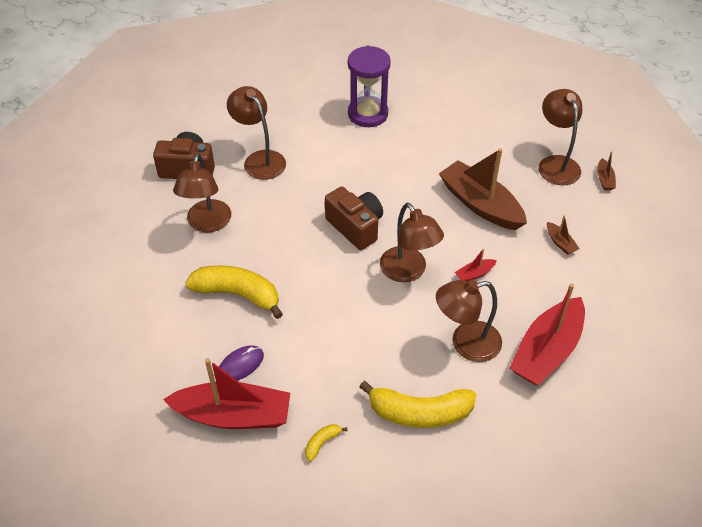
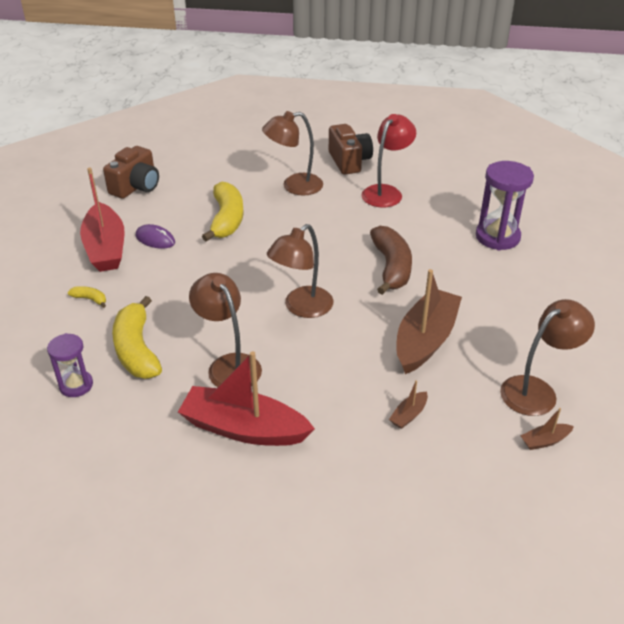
camera: 70 degrees right, 10 degrees down
(259, 159) = (386, 192): brown lamp -> red lamp
(355, 227) = (339, 263): brown camera -> brown camera (136, 187)
(378, 194) = (391, 267): none -> brown banana
(454, 473) = (76, 385): none -> purple hourglass
(474, 274) = (323, 354): red boat -> none

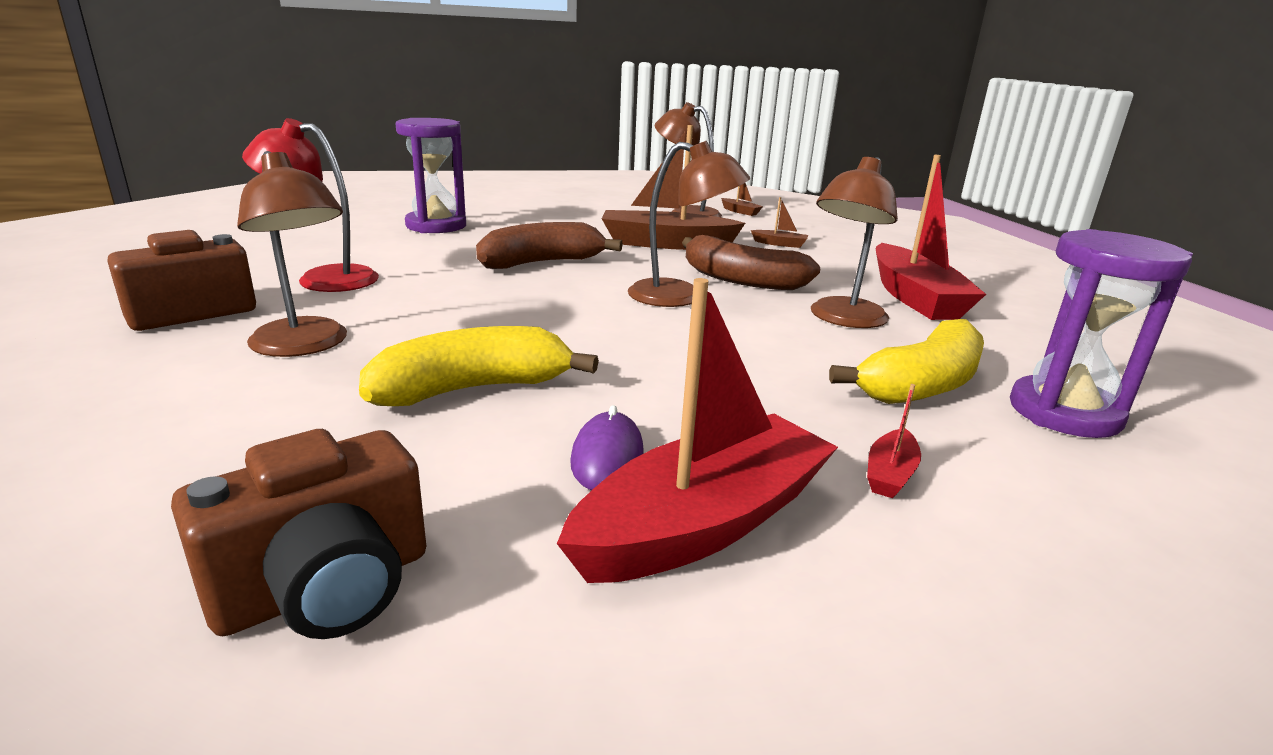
camera: 115 degrees left, 15 degrees down
(76, 385) = (1064, 413): purple hourglass -> purple hourglass, size x1.66
(90, 299) = (890, 474): yellow banana -> red boat
(136, 187) = (325, 588): brown camera -> brown camera turned 135 degrees clockwise
(321, 348) = (741, 280): none -> brown banana

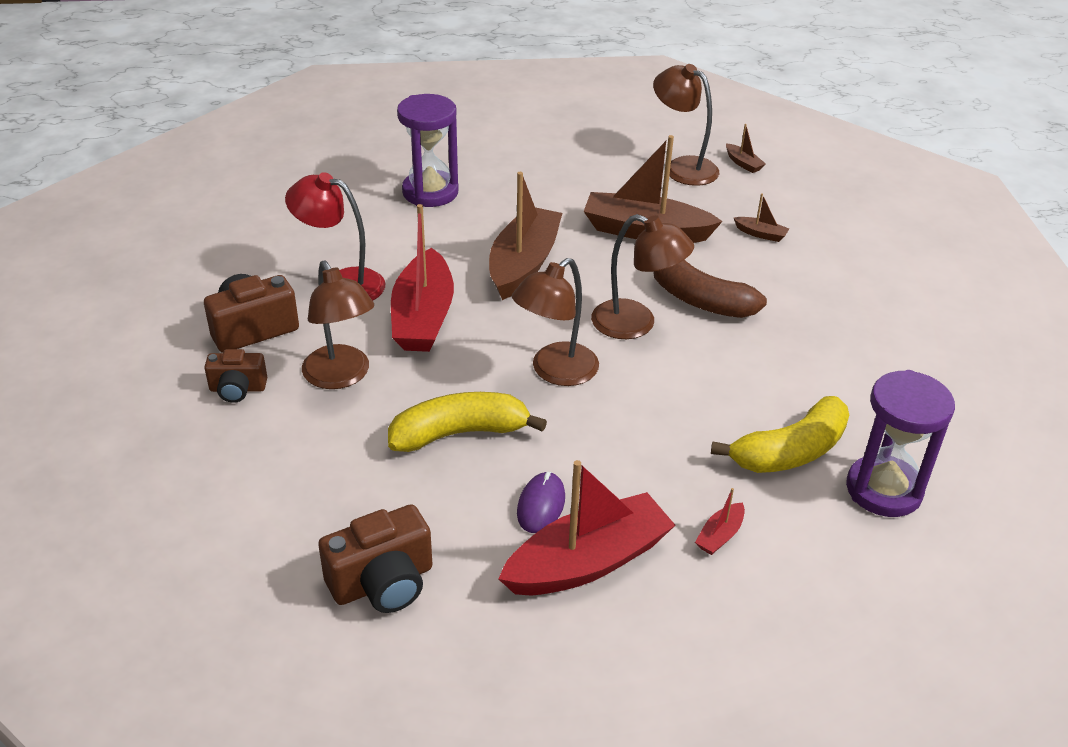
camera: 10 degrees right, 15 degrees up
(141, 362) = (237, 389): none -> brown camera
(542, 263) = (523, 264): brown banana -> brown boat
(843, 319) = (767, 364): brown lamp -> brown lamp (555, 372)
(915, 298) = (850, 334): red boat -> red boat (423, 317)

